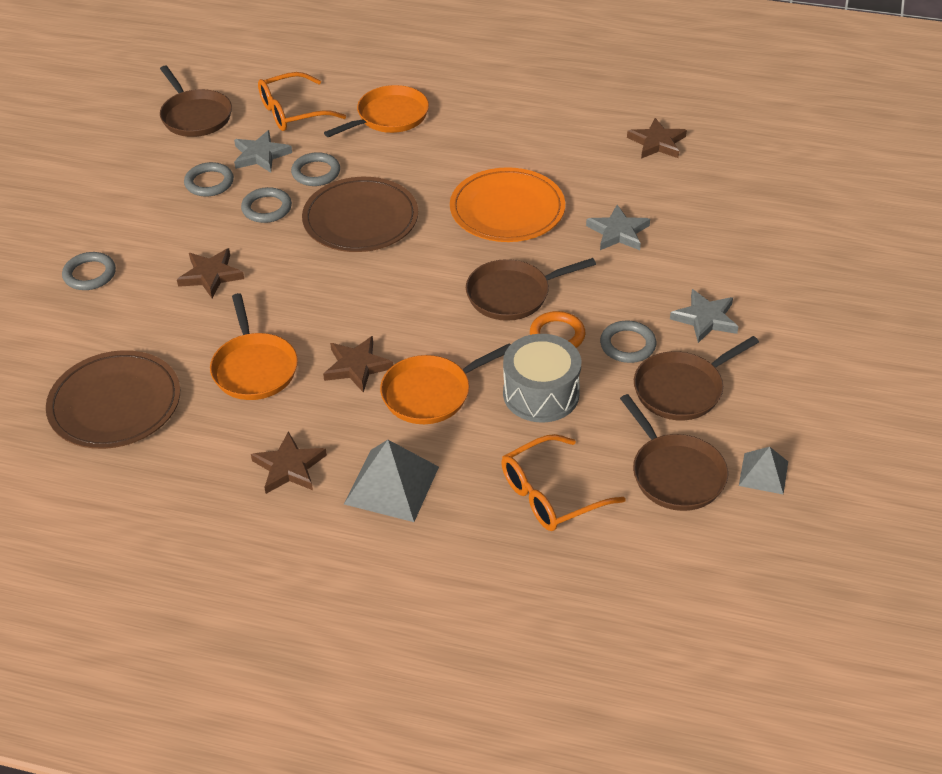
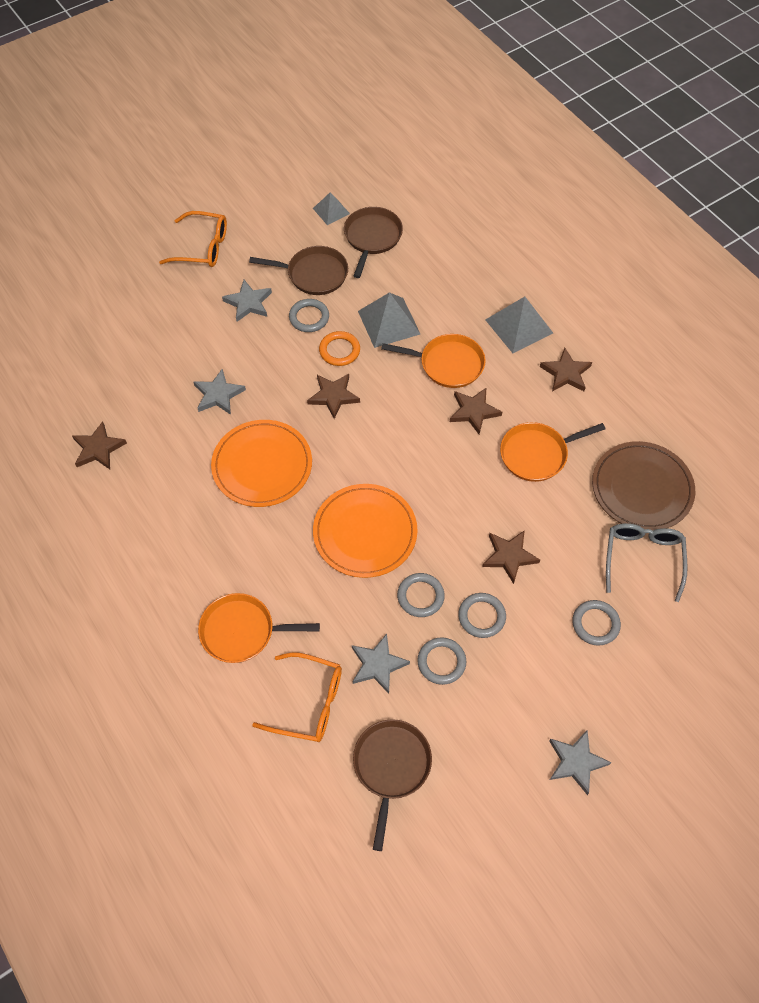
camera: 140 degrees left, 15 degrees up
(47, 188) = (576, 762): none -> grey star
(74, 345) = (642, 558): none -> grey glasses
(254, 368) = (536, 454): orange pan -> orange pan turned 135 degrees counterclockwise
(316, 172) = (353, 608): grey ring -> grey ring (481, 616)
(360, 219) = (365, 532): brown plate -> orange plate
(512, 294) = (333, 396): brown pan -> brown star
(541, 394) = (389, 322): grey drum -> grey pyramid
(551, 494) = (443, 268): orange glasses -> orange glasses (202, 247)

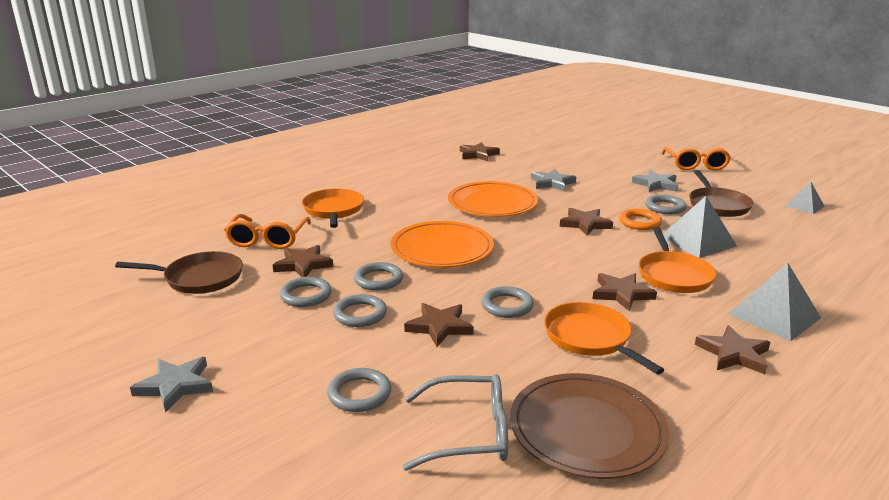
camera: 80 degrees right, 35 degrees down
(372, 237) = (796, 226): brown pan -> none
(378, 664) = (303, 265): grey star -> brown star
(481, 499) = (507, 305): none -> grey ring

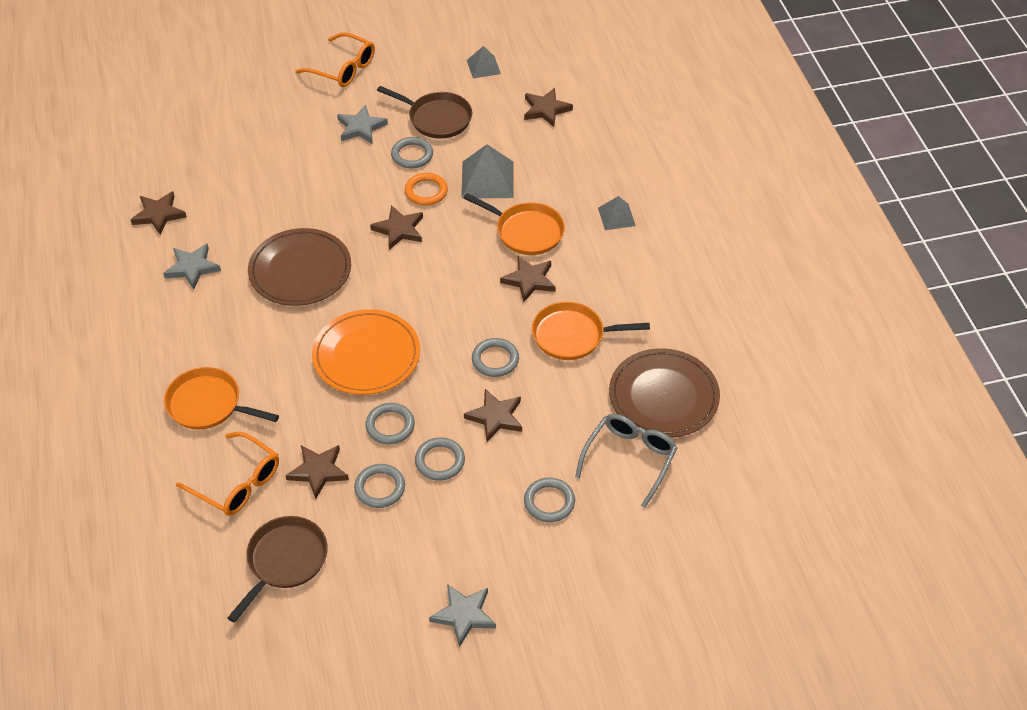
camera: 60 degrees left, 25 degrees up
(492, 203) = (300, 270): orange plate -> brown plate
(552, 183) = (291, 199): grey star -> grey star (192, 268)
(733, 354) = (641, 271): brown star -> brown star (546, 109)
(774, 315) = (616, 216): grey pyramid -> grey pyramid, size x0.60

